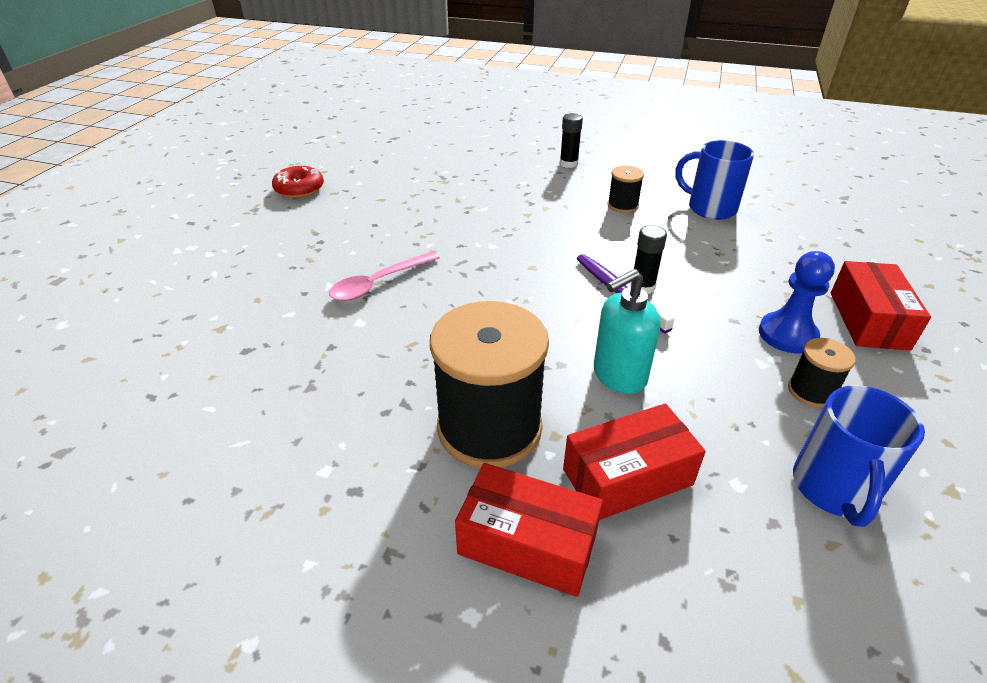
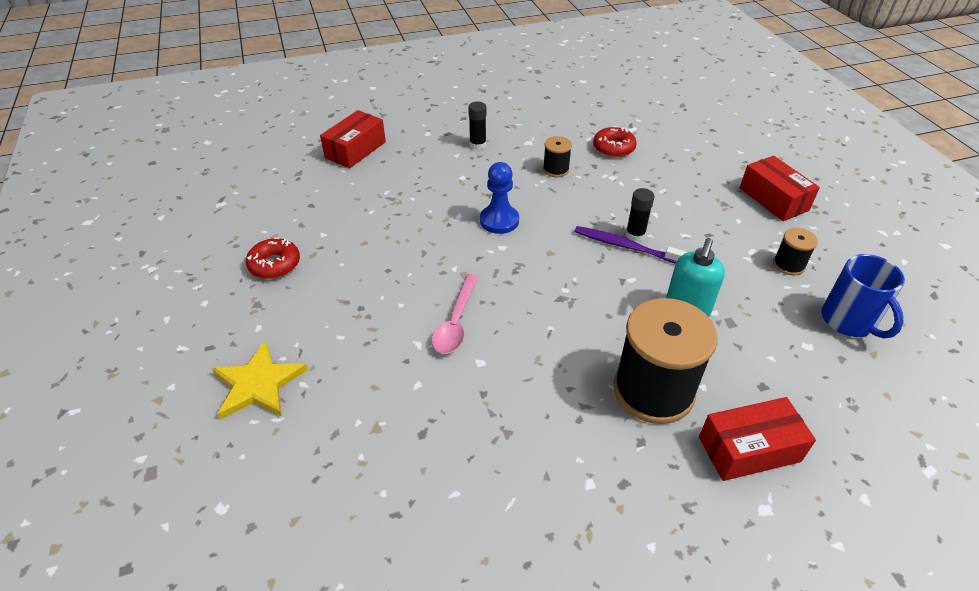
camera: 35 degrees left, 5 degrees up
(187, 259) = (258, 384): none -> yellow star
(627, 477) = (755, 375): red box -> red box (355, 150)
(710, 208) = (613, 148): blue mug -> red donut
(787, 335) = (744, 231): blue pawn -> blue pawn (499, 221)

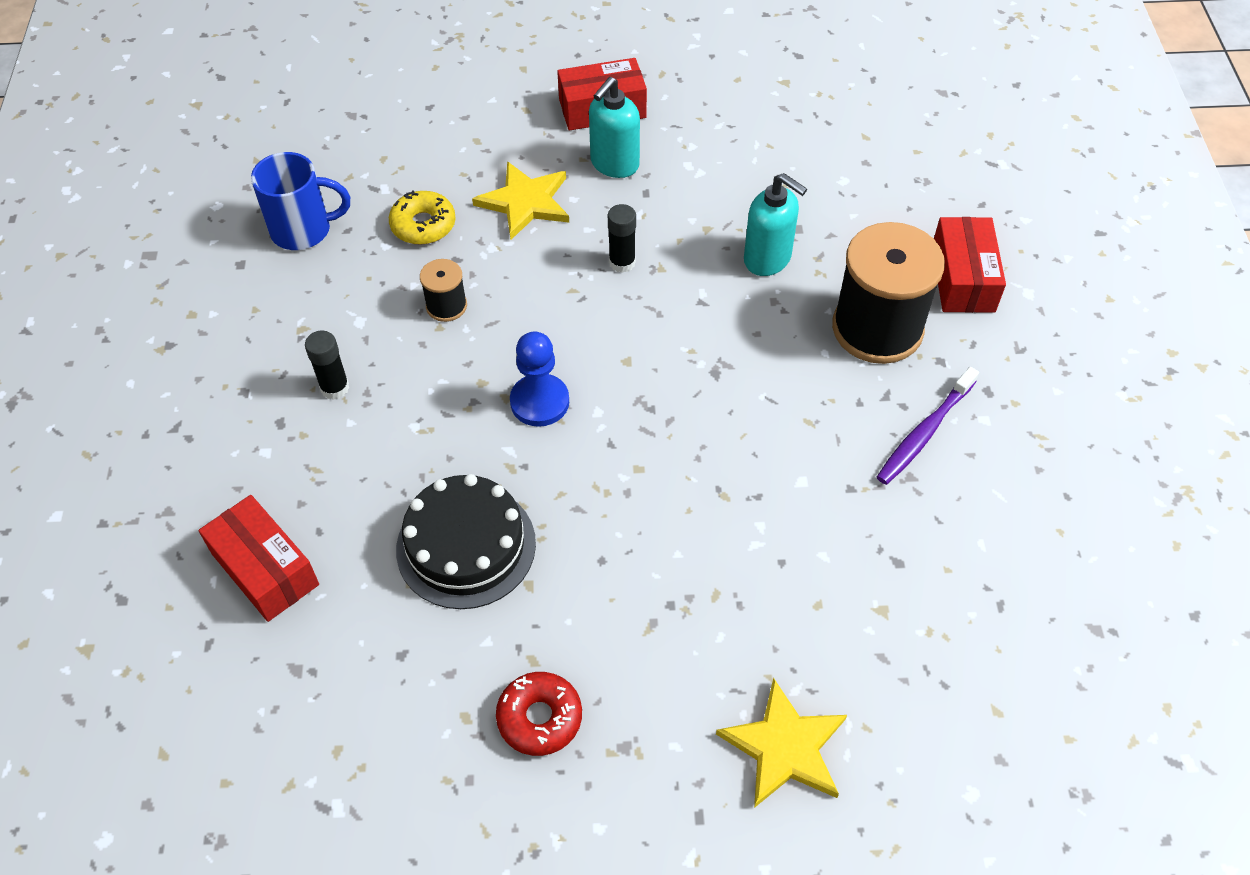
camera: 75 degrees left, 10 degrees up
(385, 213) = (466, 546): none -> black cake
(456, 322) = (728, 494): pink spoon -> none
(613, 148) = (423, 225): red donut -> yellow donut
(625, 246) = (640, 279): purple toothbrush -> purple toothbrush (924, 432)
(660, 183) = (525, 202): none -> yellow star
(724, 214) = (614, 164): none -> turquoise soap dispenser
(788, 265) = (721, 144): black spool -> none
(849, 321) = (818, 134): blue mug -> blue mug (303, 230)

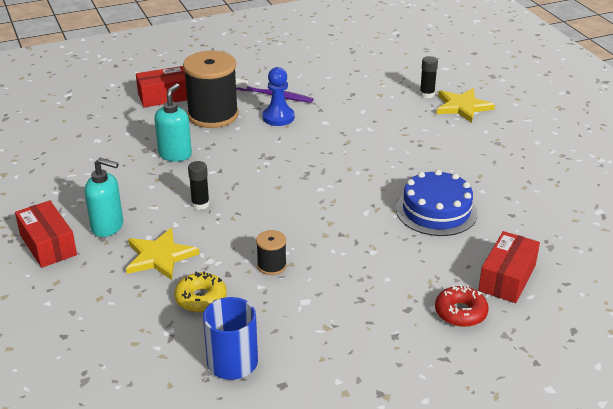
camera: 110 degrees left, 20 degrees down
(335, 388) = (366, 294): black glue stick -> black glue stick (427, 94)
(466, 546) = (436, 211): black cake -> blue cake
(539, 402) = (326, 210): blue pawn -> blue pawn (278, 117)
(539, 718) = (505, 167): red donut -> red donut (460, 312)

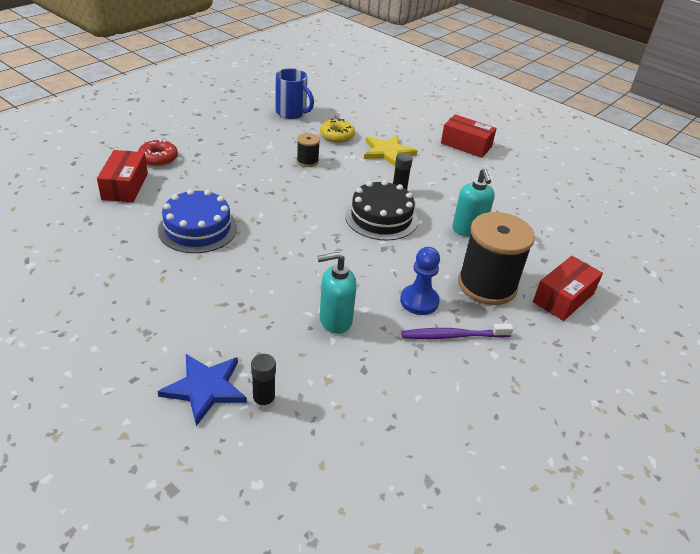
camera: 150 degrees right, 5 degrees up
(108, 227) = (444, 163): turquoise soap dispenser -> turquoise soap dispenser (335, 320)
(246, 182) = (381, 217): none -> black cake
(462, 107) = (205, 388): yellow star -> blue star

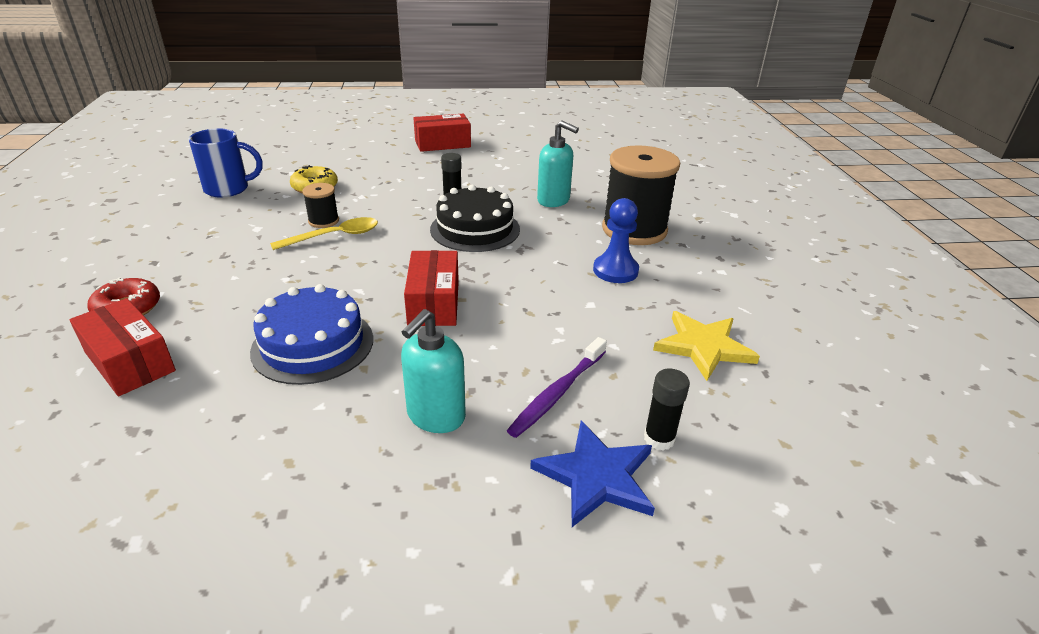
camera: 45 degrees left, 5 degrees down
(298, 174) = (334, 236): none -> yellow spoon
(335, 320) = (587, 329): turquoise soap dispenser -> turquoise soap dispenser (435, 416)
(387, 152) = (388, 178): yellow star -> yellow star (703, 347)
(453, 336) = (679, 278): purple toothbrush -> purple toothbrush (557, 393)
(563, 298) = (688, 208): red box -> red box (434, 302)

